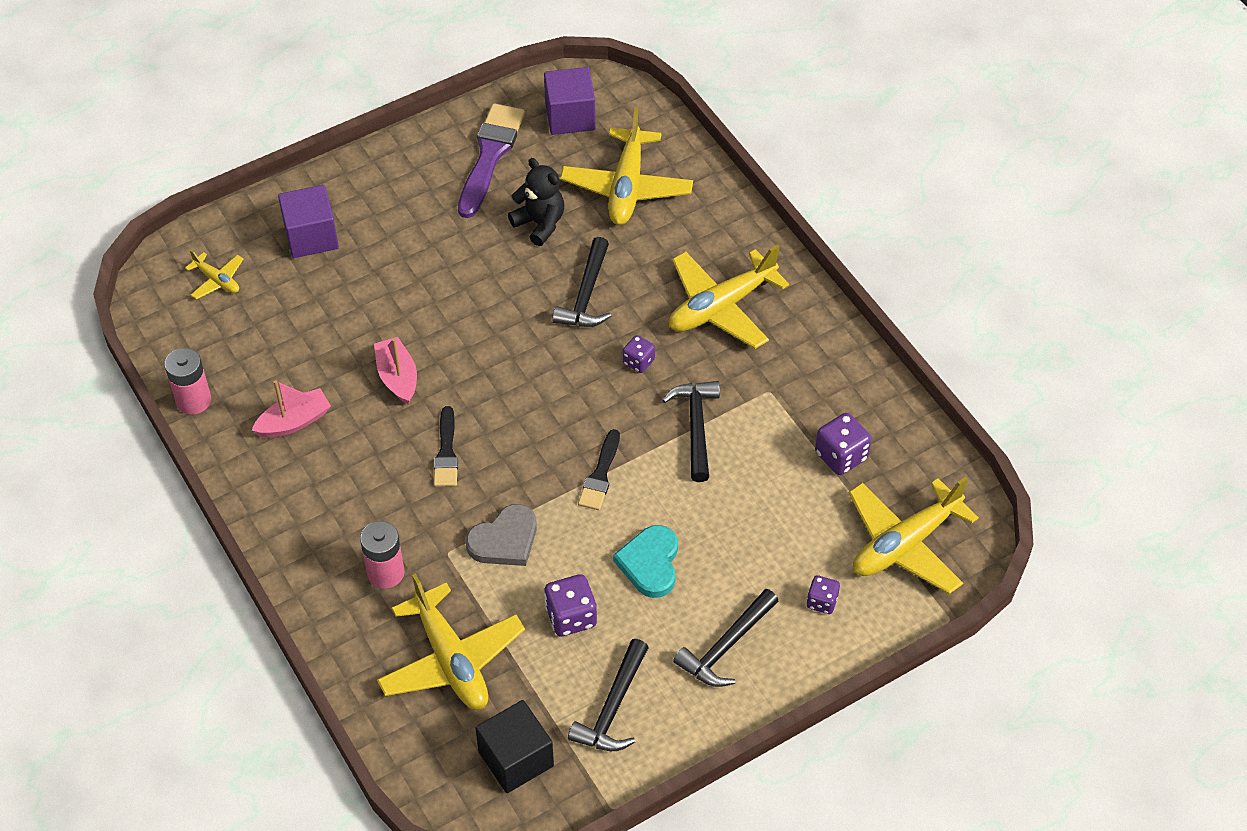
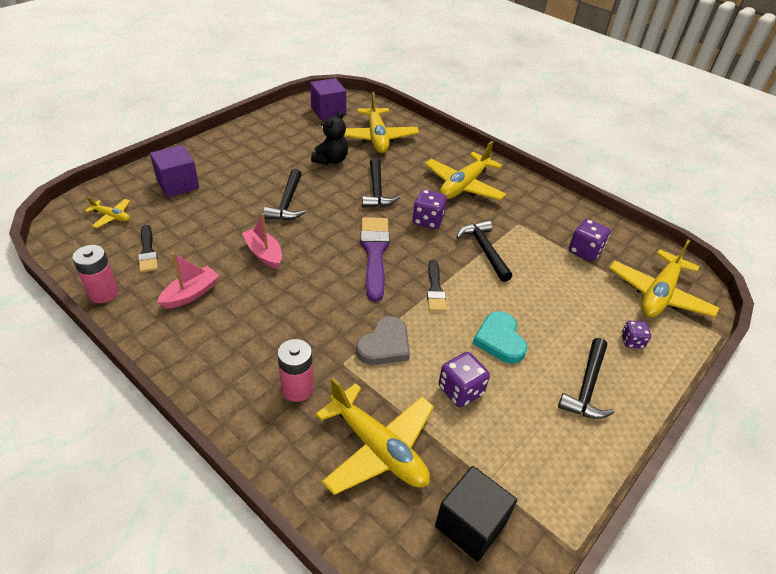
camera: 20 degrees left, 10 degrees down
(446, 452) = (317, 294): black brush -> black brush (147, 251)
(490, 156) = (286, 133): purple brush -> purple brush (374, 253)
(540, 224) = (331, 160): black teddy bear -> black teddy bear turned 90 degrees clockwise
(613, 707) = (529, 456): black hammer -> black hammer (287, 203)
(638, 362) = (428, 220): purple dice -> purple dice, size x1.59

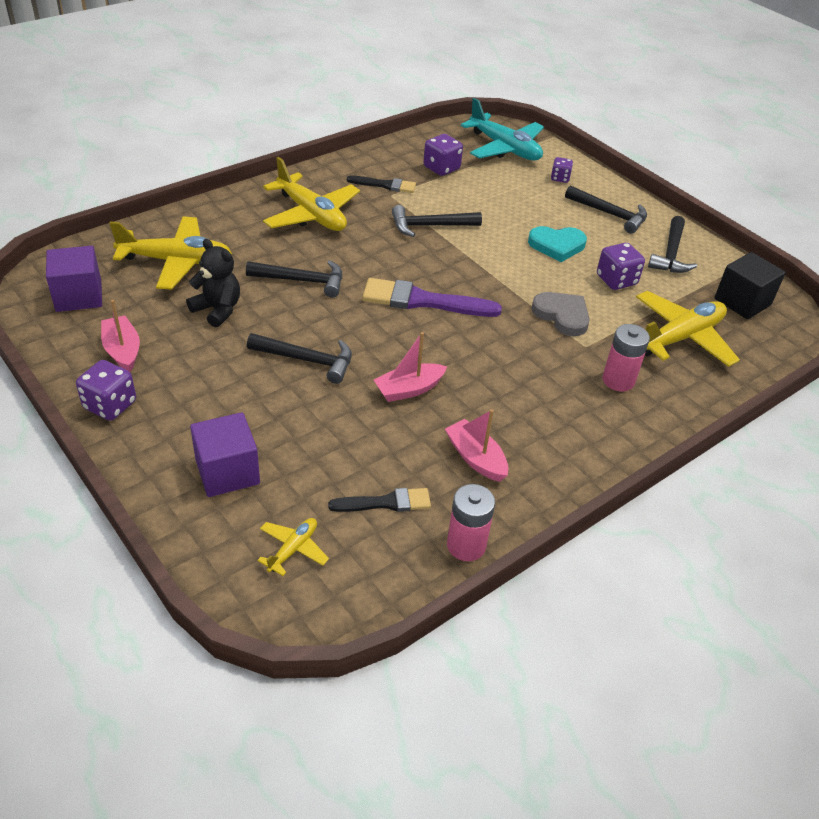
camera: 80 degrees left, 0 degrees up
(281, 133) = (122, 350): none -> pink boat
(428, 220) = (371, 253): purple dice -> purple dice (110, 405)
(435, 289) = (486, 269): black brush -> black brush (385, 185)
(538, 447) = (671, 254): none -> black hammer
(659, 294) = (504, 148): yellow plane -> turquoise plane

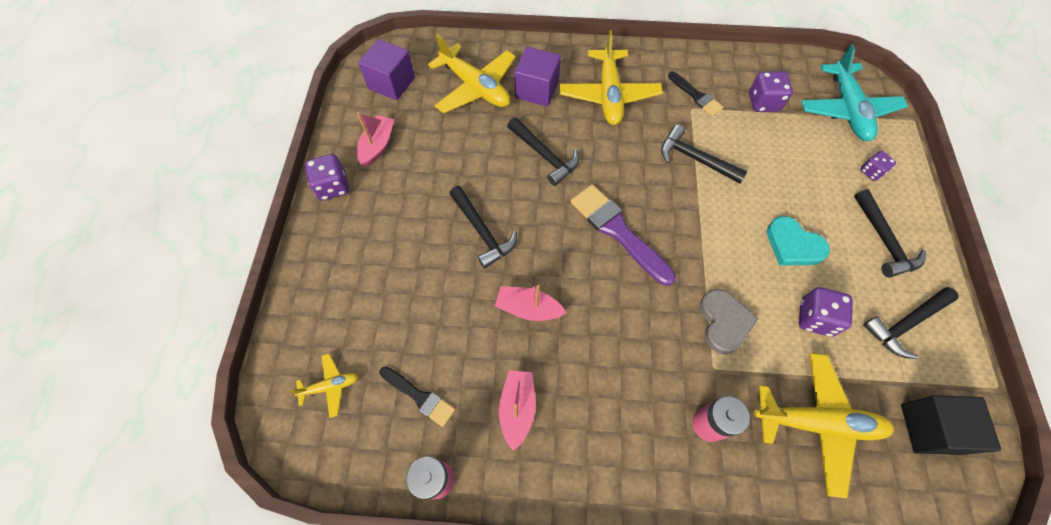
camera: 45 degrees right, 20 degrees up
(217, 310) = (464, 147): black teddy bear -> none
(227, 472) = (349, 291): purple cube -> purple cube (537, 90)

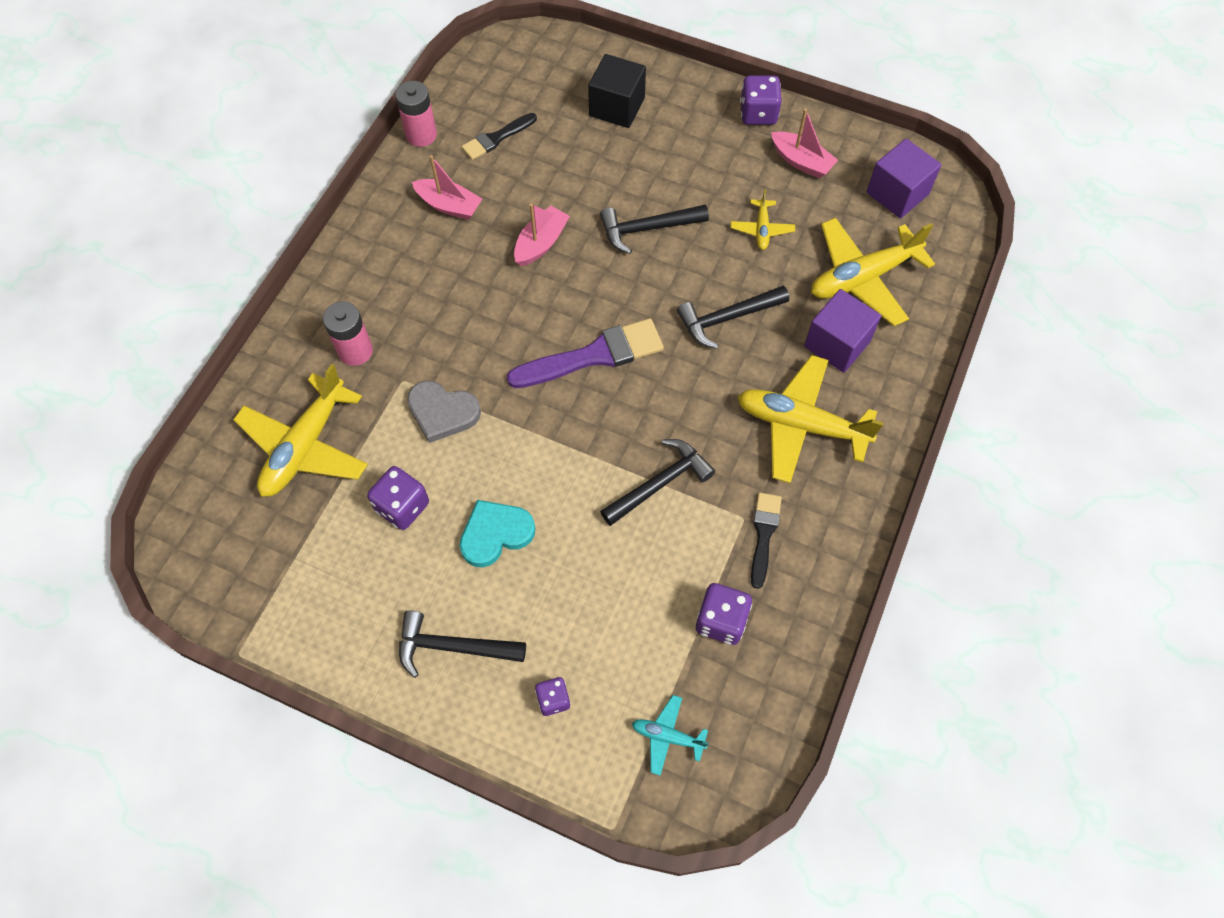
camera: 110 degrees right, 0 degrees up
(330, 386) = (538, 79): yellow plane -> yellow plane (762, 229)
(696, 96) = (764, 535): black brush -> black brush turned 120 degrees clockwise
(847, 109) = (667, 736): turquoise plane -> turquoise plane, size x0.49
(905, 324) = (349, 601): black hammer -> none
(930, 429) = (242, 551): black cube -> black cube (617, 107)

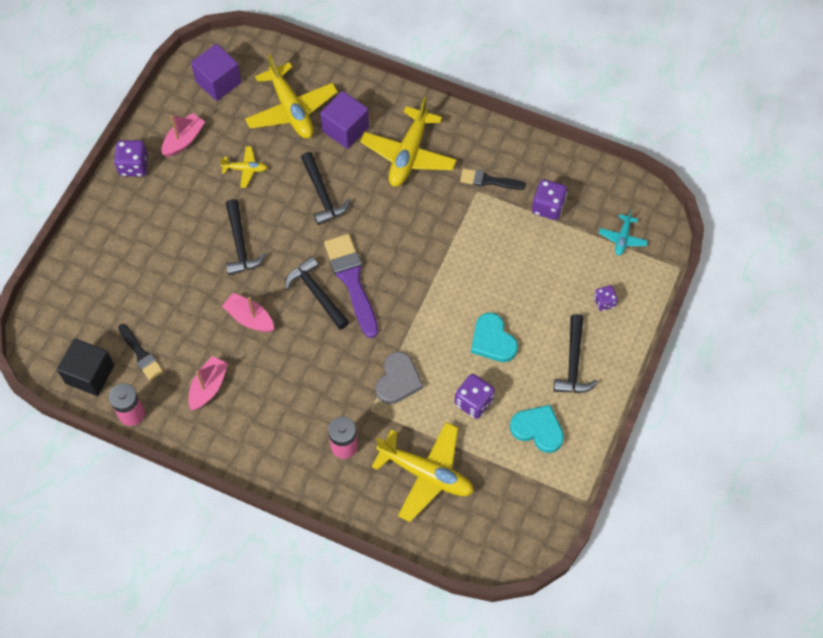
camera: 90 degrees left, 0 degrees up
(352, 591) = (538, 429): none -> turquoise heart
(617, 107) = (116, 265): black cube -> black cube (90, 374)
(660, 483) = (453, 240): black hammer -> black hammer (316, 293)

